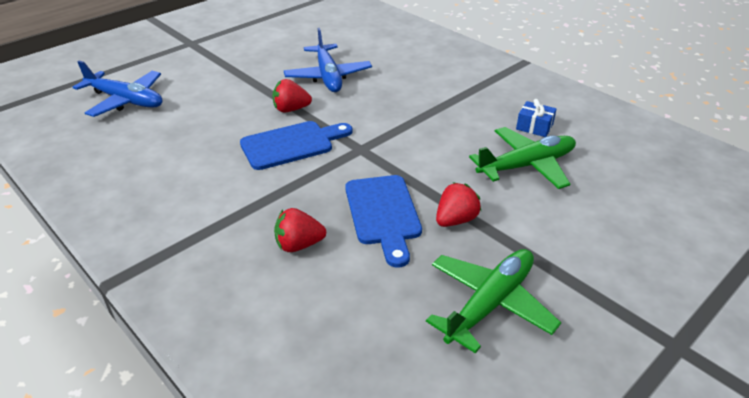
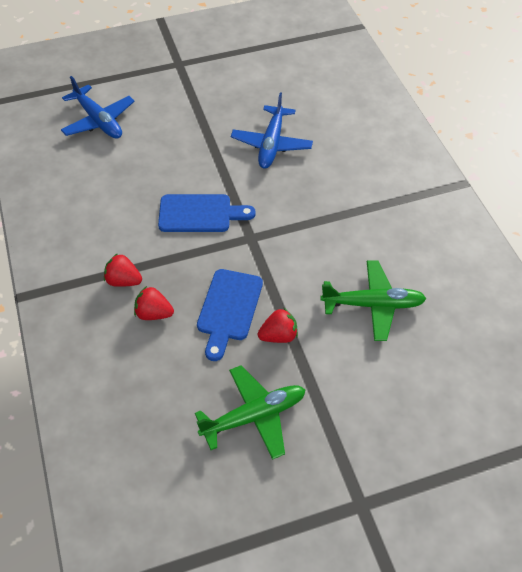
camera: 25 degrees right, 15 degrees up
(291, 109) = (219, 174): red strawberry -> red strawberry (123, 281)
(534, 127) = (412, 265): blue gift -> none

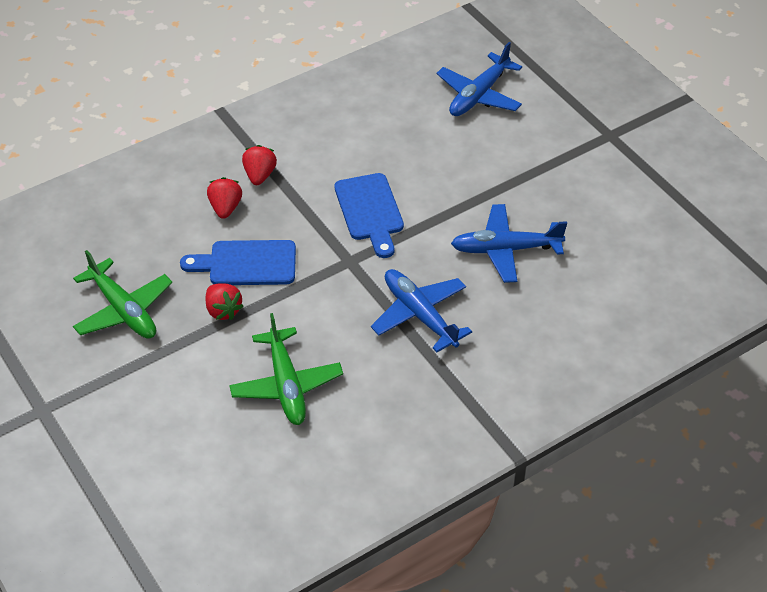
camera: 75 degrees right, 5 degrees down
(322, 206) = (419, 315): none -> blue plane

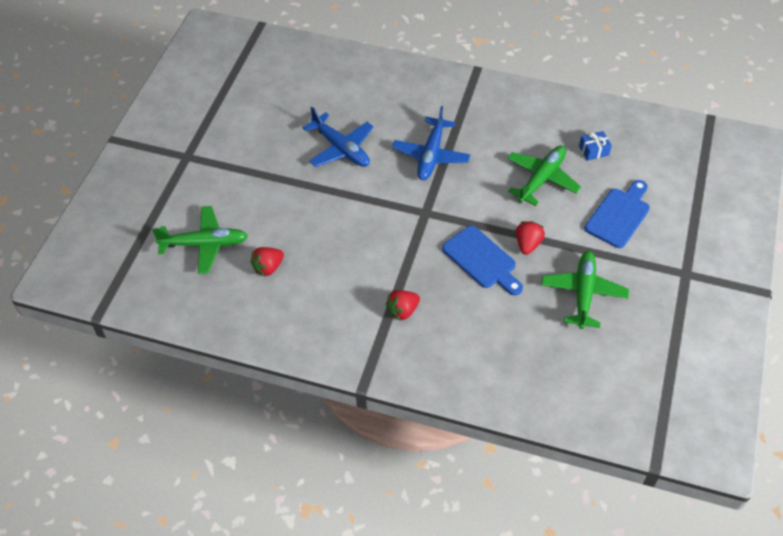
camera: 130 degrees left, 5 degrees up
(225, 208) = (450, 307): red strawberry -> red strawberry (268, 268)
(271, 466) = (594, 150): none -> blue gift
(370, 211) = (374, 230): blue cutting board -> blue cutting board (619, 215)
(479, 95) = (204, 244): blue plane -> green plane

